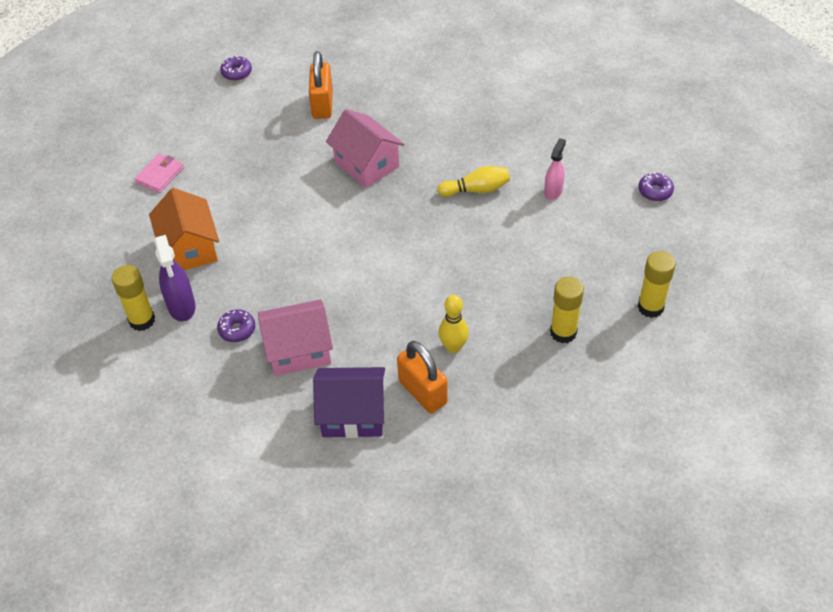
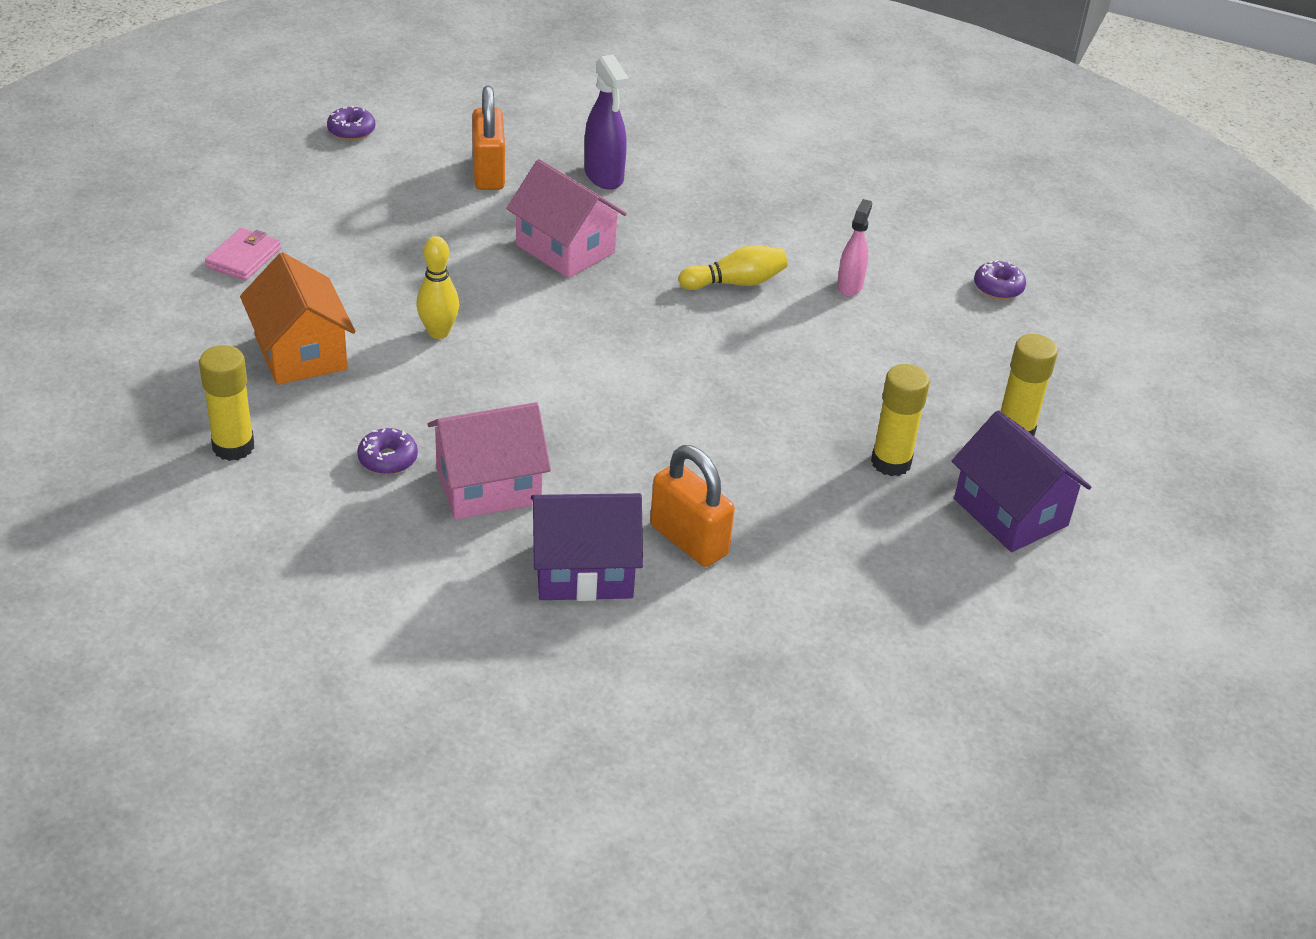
camera: 10 degrees left, 10 degrees down
(181, 307) = (296, 429): purple spray bottle -> purple spray bottle (604, 176)
(453, 347) = (728, 481): yellow bowling pin -> yellow bowling pin (438, 332)
(639, 372) = (1010, 512): none -> purple house

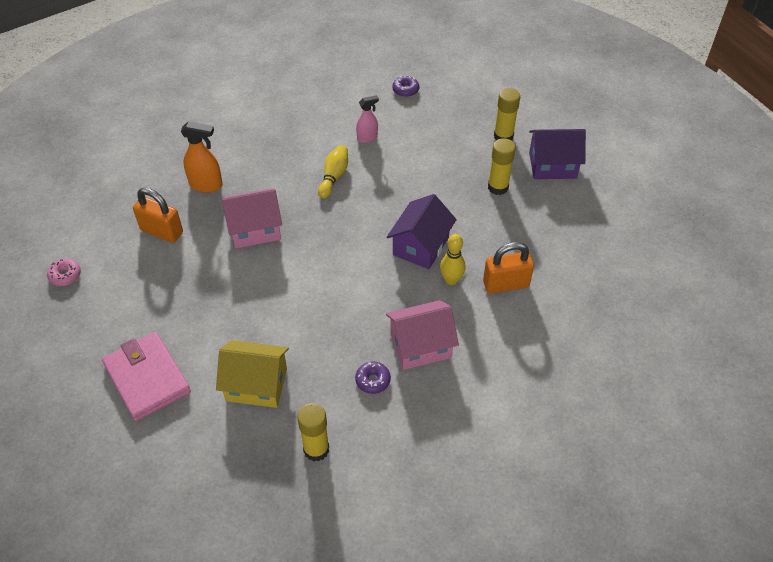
camera: 55 degrees left, 10 degrees up
(244, 258) = (147, 378): pink wallet -> pink wallet, size x1.86
(301, 352) = (256, 384): orange house -> yellow house
(351, 131) = (65, 275): purple donut -> pink donut
(438, 332) = (284, 314): yellow bowling pin -> yellow bowling pin (451, 280)
(488, 486) = (420, 346): pink house -> pink house turned 60 degrees clockwise
(584, 570) = (503, 334): purple house -> purple house (421, 246)
(604, 176) = (206, 185): purple spray bottle -> orange spray bottle
(850, 286) = (367, 138): pink spray bottle -> pink spray bottle turned 105 degrees clockwise

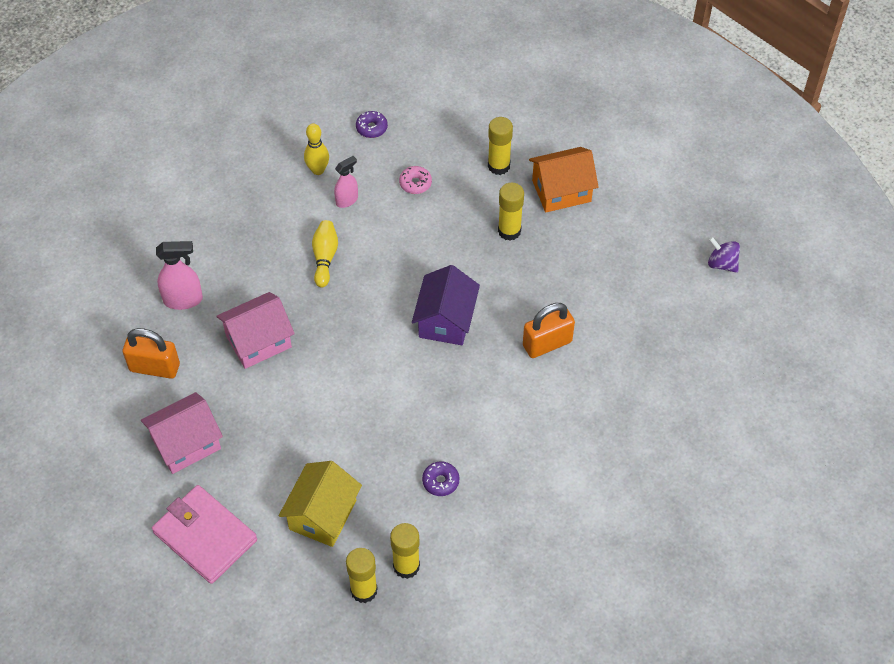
camera: 15 degrees left, 5 degrees up
(65, 275) = (67, 444): pink donut -> pink donut (415, 183)
(206, 185) = (183, 300): orange spray bottle -> pink spray bottle
(256, 384) = (322, 515): yellow house -> yellow house turned 60 degrees counterclockwise
(269, 462) = (364, 590): none -> yellow glue stick
(420, 346) = (478, 432): pink house -> pink house (186, 443)
(451, 280) = (489, 352): yellow bowling pin -> yellow bowling pin (318, 170)
(552, 165) = (561, 191): purple house -> orange house
(685, 251) = (721, 264): none -> purple spinning top

